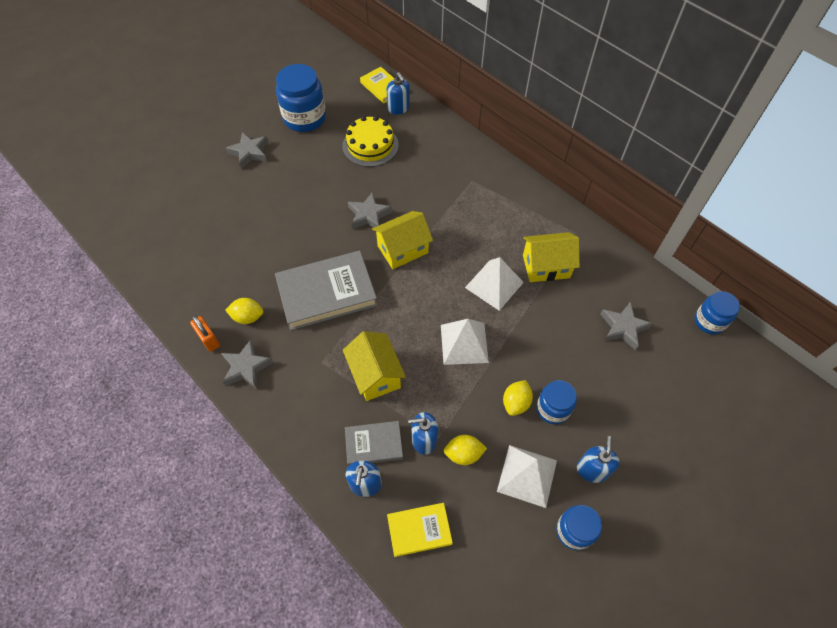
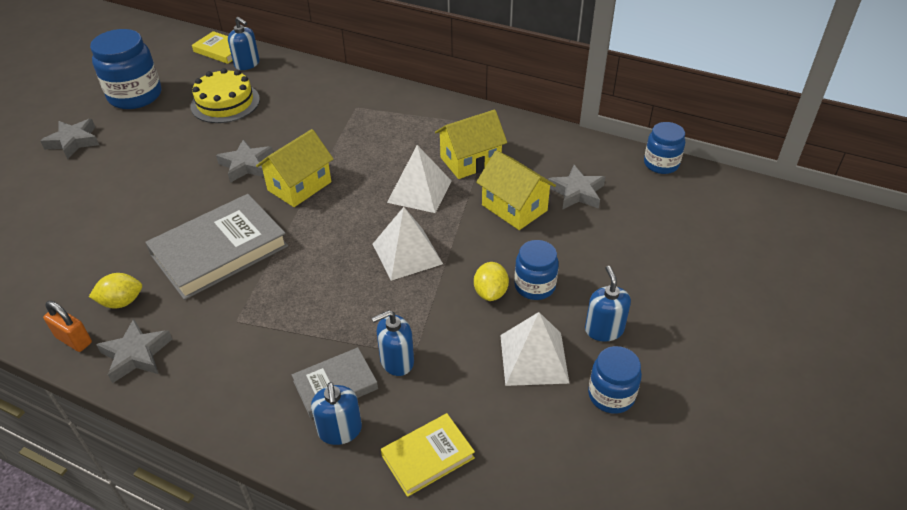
camera: 20 degrees left, 15 degrees down
(375, 375) = (311, 314): yellow house -> yellow house (514, 208)
(463, 454) = (450, 360): yellow lemon -> none

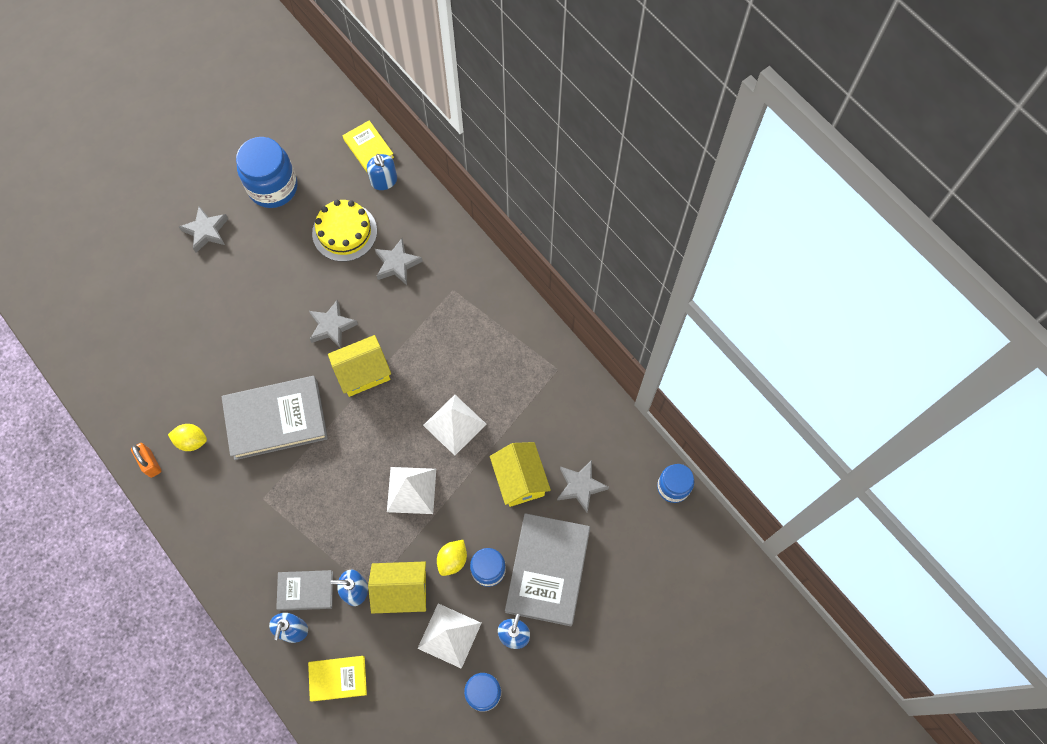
camera: 25 degrees right, 25 degrees up
(136, 354) = (187, 497): grey star -> grey star (397, 264)
(470, 161) = (514, 407): yellow house -> yellow house (402, 591)
(596, 264) = (547, 570): none -> grey book

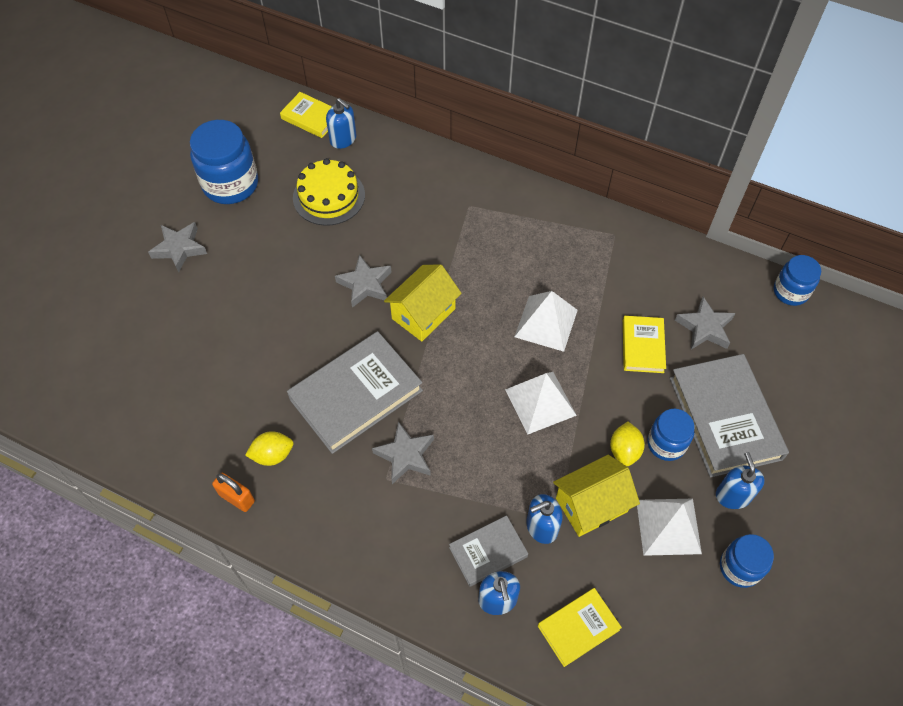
camera: 25 degrees left, 10 degrees down
(397, 264) = (399, 204): grey star -> grey star (405, 455)
(520, 480) = (642, 346): yellow house -> yellow book

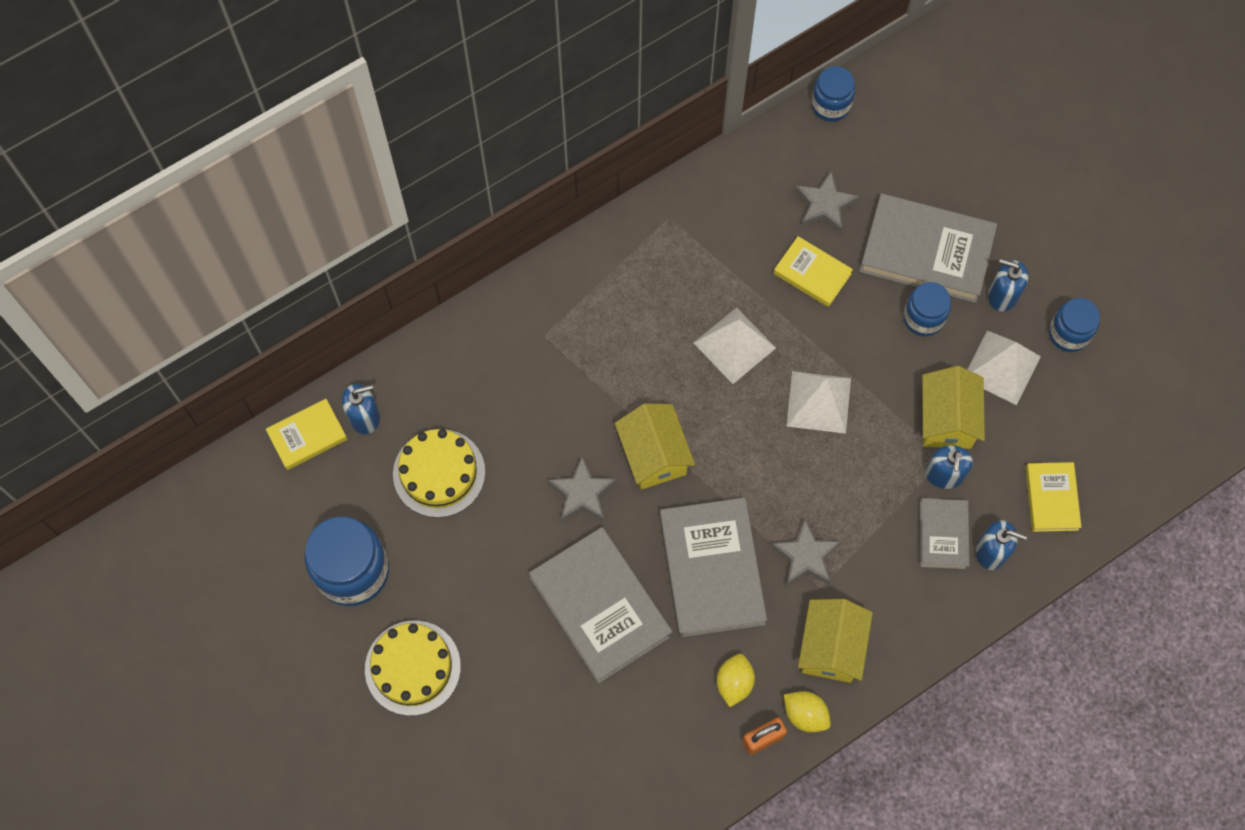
camera: 60 degrees left, 10 degrees up
(179, 248) = (412, 667): grey star -> yellow cake
(285, 337) = (600, 606): none -> grey book
(340, 511) = (831, 647): none -> yellow house
(624, 450) = (910, 358): yellow lemon -> yellow lemon (805, 714)

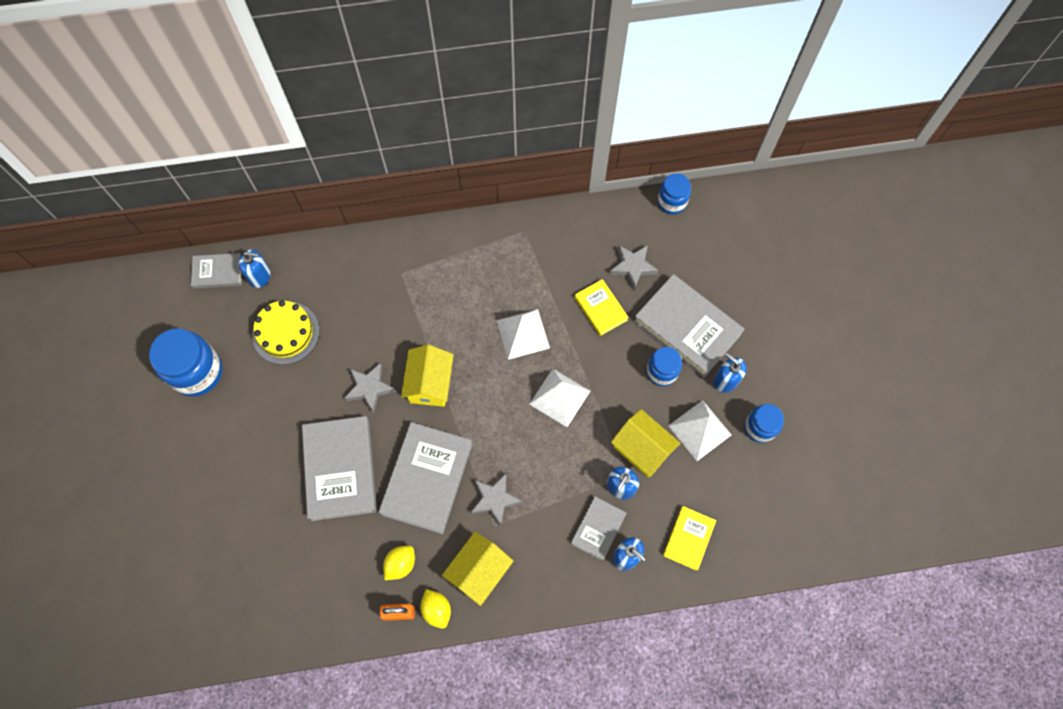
camera: 25 degrees right, 0 degrees up
(307, 436) = (218, 272): yellow book -> grey book
(412, 667) = (199, 453): yellow cake -> none
(946, 419) = (642, 449): yellow house -> yellow house turned 75 degrees counterclockwise

